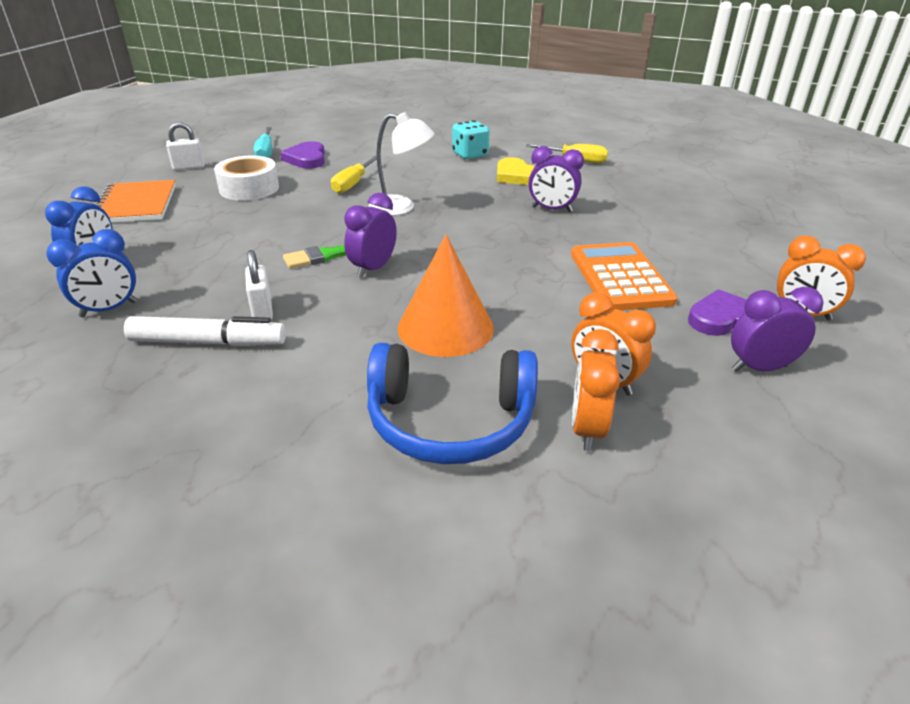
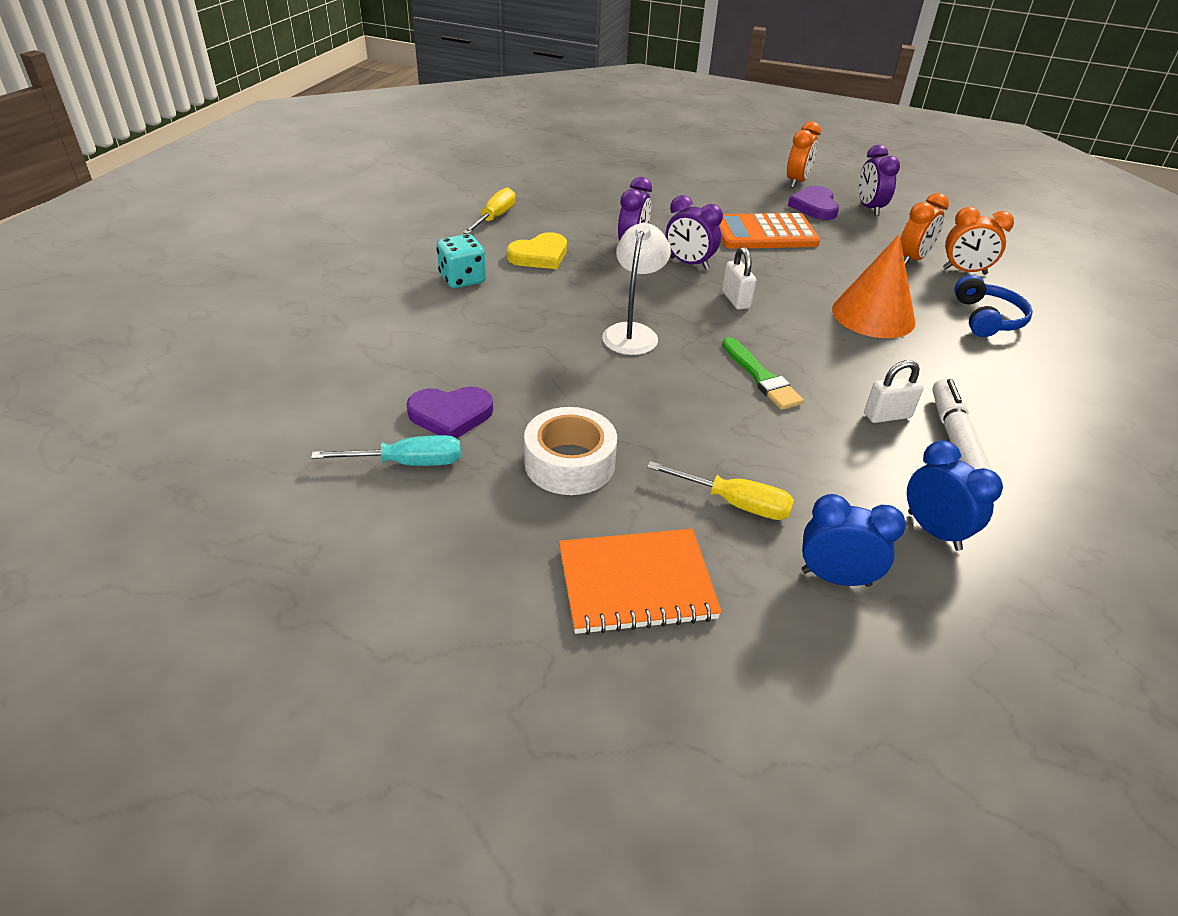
camera: 90 degrees left, 5 degrees up
(189, 167) = (466, 551): white padlock -> white padlock (736, 300)
(353, 184) = (557, 368): yellow screwdriver -> yellow screwdriver (735, 503)
(373, 268) = (784, 351): purple clock -> purple clock (689, 263)
(450, 421) = (987, 318): blue headphones -> blue headphones, size x0.65

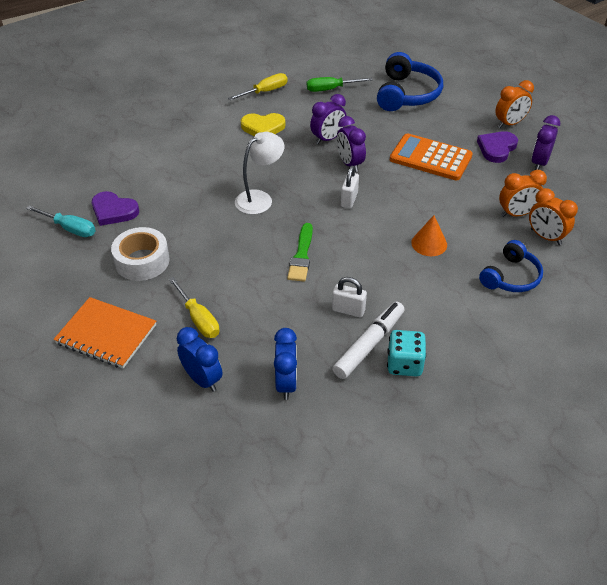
camera: 35 degrees right, 5 degrees up
(462, 279) = (202, 130): turquoise dice -> turquoise dice (404, 364)
(571, 196) = (330, 89): none -> green screwdriver
(662, 181) = (407, 94): none -> blue headphones
(873, 315) = (429, 243): orange cone -> orange cone, size x0.58

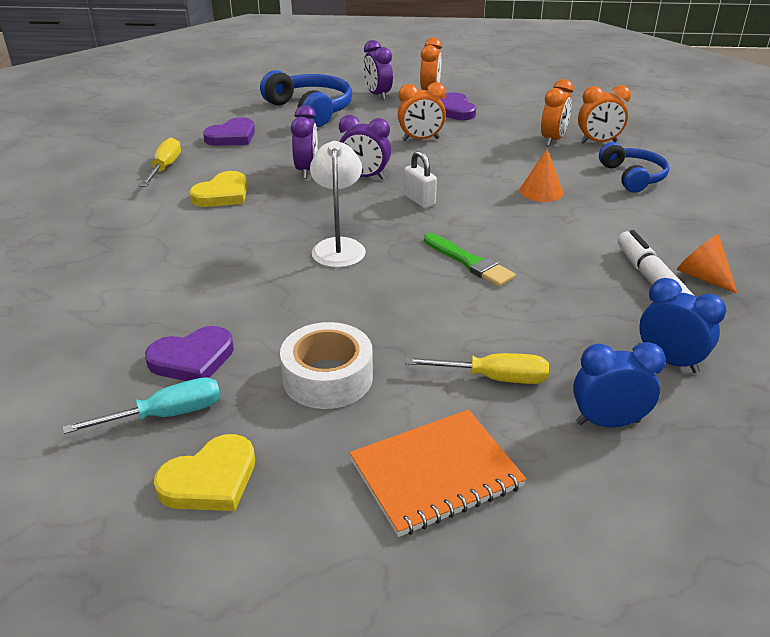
camera: 50 degrees left, 10 degrees down
(43, 267) = (210, 479): none -> yellow heart
(330, 89) = (232, 136): green screwdriver -> purple heart
(348, 310) = (589, 273): white padlock -> none
(404, 364) = (702, 277): turquoise dice -> orange cone
(430, 158) = (420, 139): orange calculator -> orange clock
(539, 163) = (499, 104): purple clock -> purple clock (377, 95)

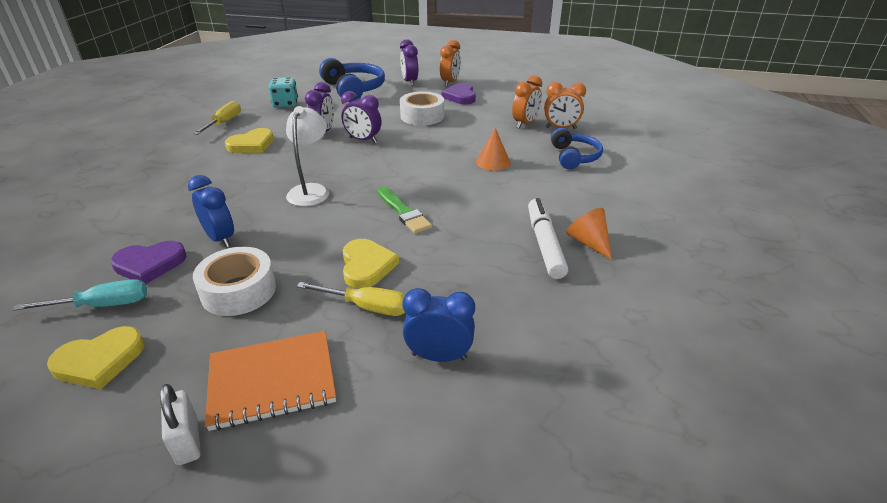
camera: 10 degrees right, 0 degrees up
(232, 136) = (285, 104): purple heart -> turquoise dice
(419, 200) = (393, 161): white padlock -> white padlock (187, 441)
(420, 139) = (422, 116): orange clock -> white tape
(464, 331) = (366, 266): none -> yellow heart
(669, 361) = (521, 310): blue clock -> blue clock (220, 238)

